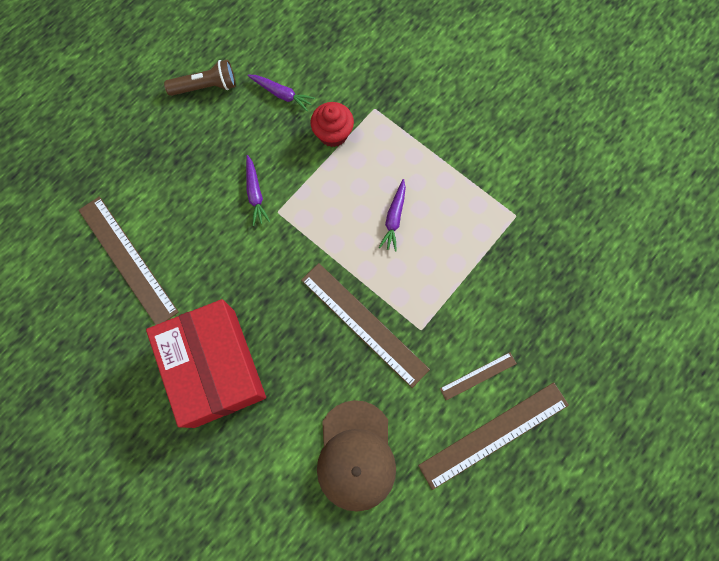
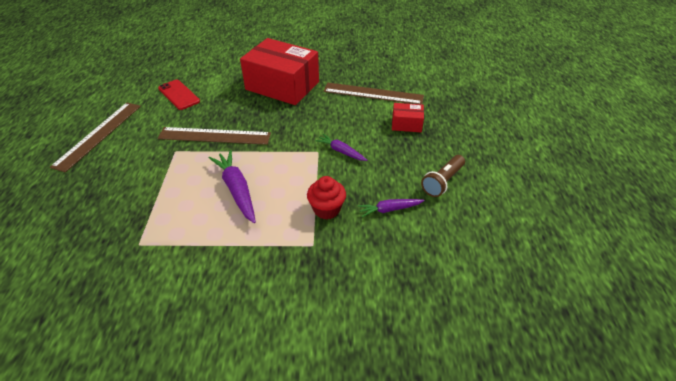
camera: 140 degrees right, 30 degrees down
(151, 180) = (406, 124): none -> red box
(356, 455) = (179, 95): brown cap -> red phone
(394, 218) = (237, 190): purple carrot -> purple carrot, size x1.66
(478, 376) = (123, 151): brown ruler -> none

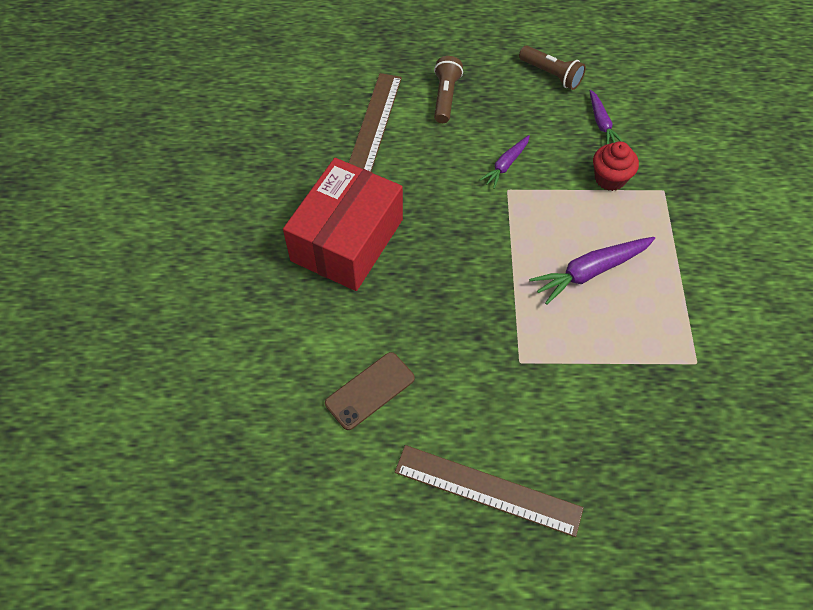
camera: 90 degrees left, 15 degrees up
(179, 95) = (370, 390): red phone -> brown phone
(214, 136) = (481, 315): brown ruler -> none
(406, 124) = (445, 97): red box -> brown flashlight

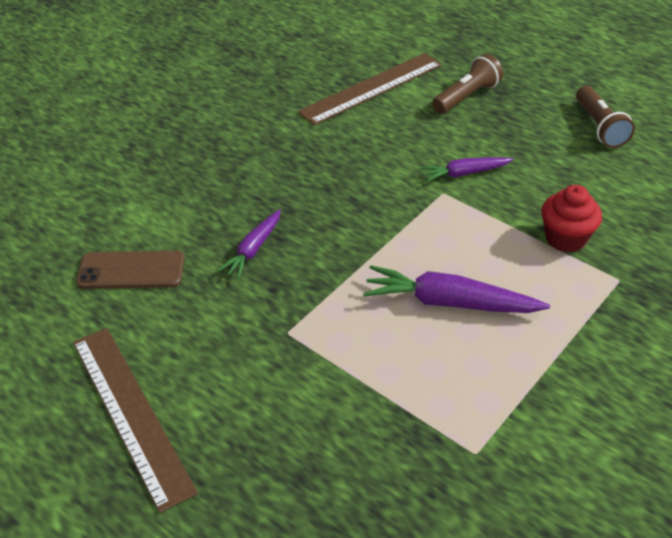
camera: 40 degrees right, 15 degrees down
(347, 240) = (249, 154): red box -> none
(601, 123) = (611, 189): purple carrot -> purple carrot (253, 249)

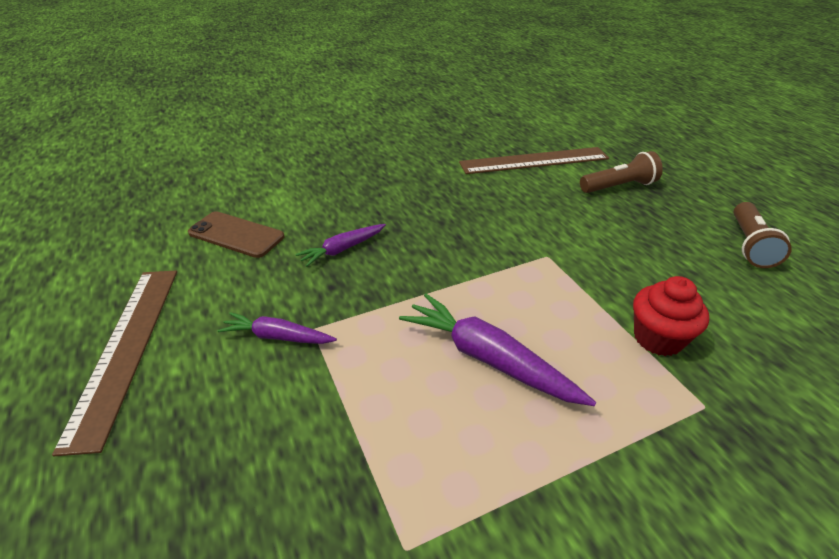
camera: 25 degrees right, 5 degrees down
(464, 173) = (579, 246): purple carrot -> purple carrot (278, 337)

